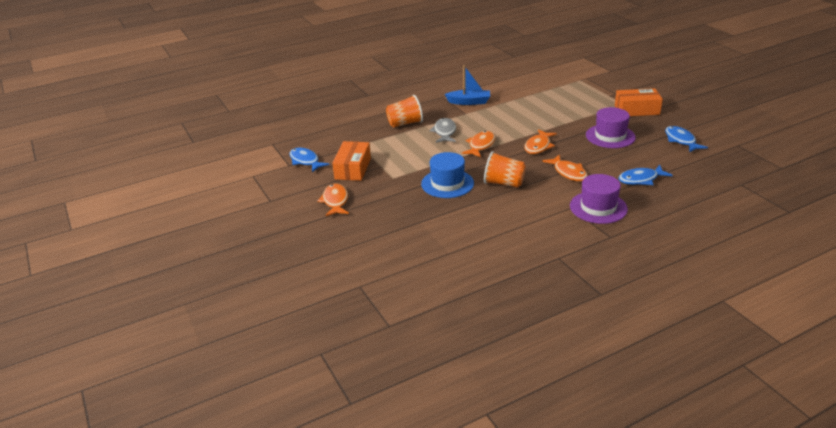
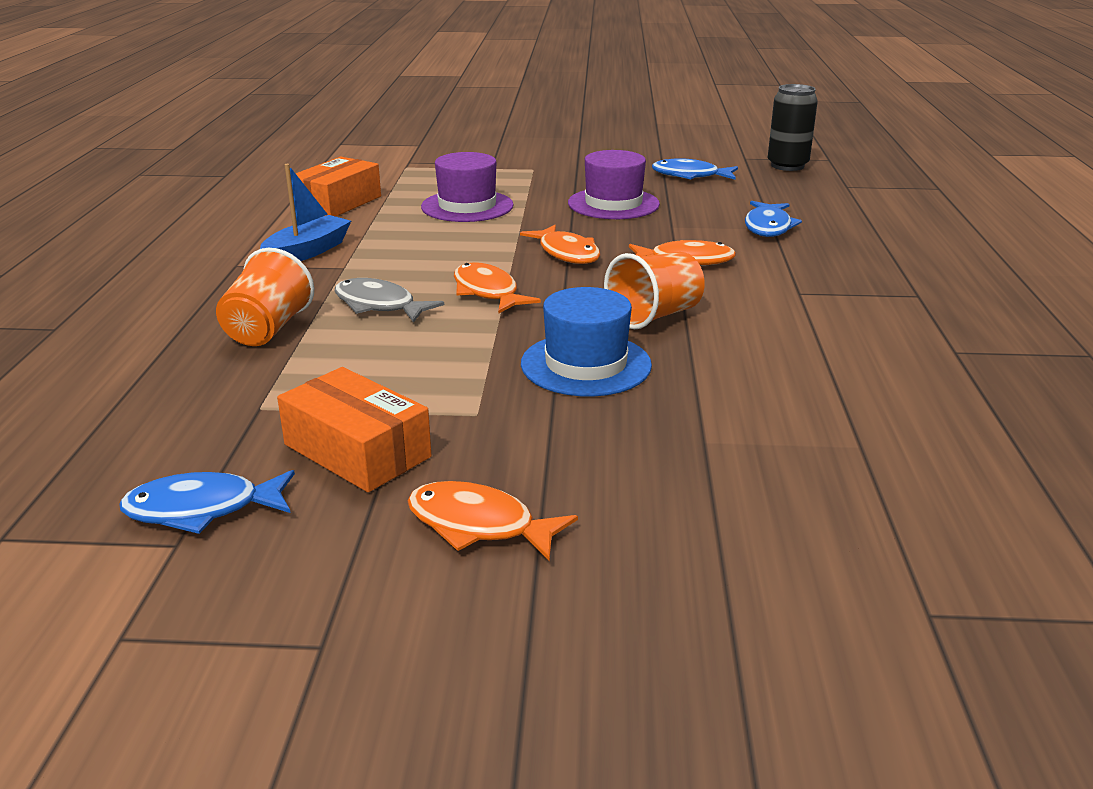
camera: 60 degrees left, 5 degrees down
(598, 207) = (820, 276): purple hat -> purple hat (467, 206)
(637, 110) = (563, 168): orange box -> orange box (337, 203)
(746, 160) = (787, 166): none -> black can

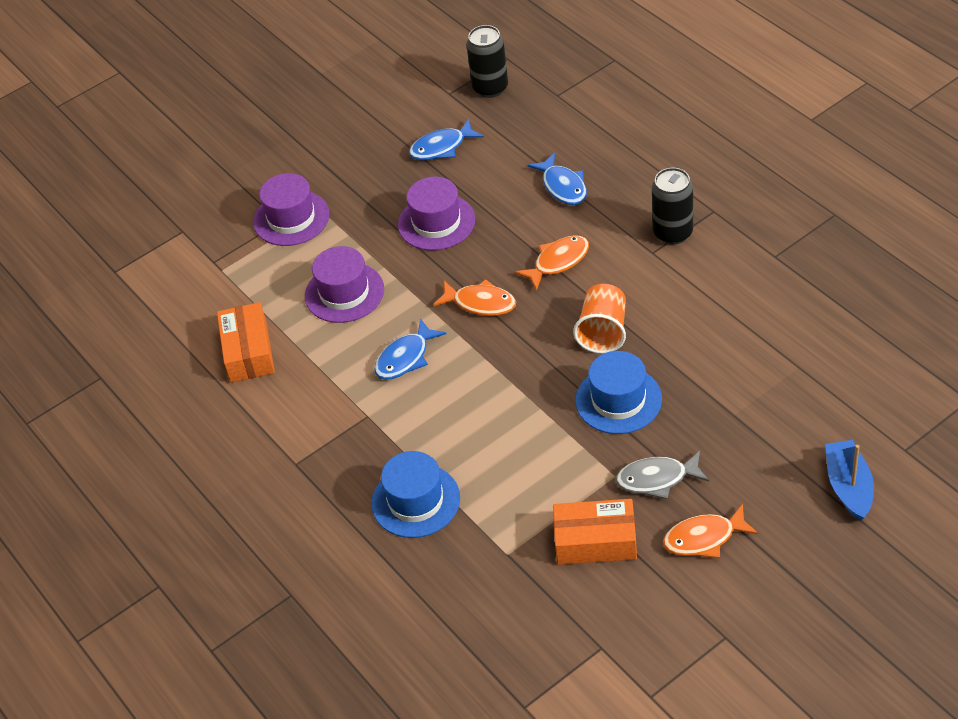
camera: 35 degrees left, 20 degrees up
(202, 509) = (582, 624): blue fish -> blue fish (405, 358)
(267, 330) = (415, 501): orange cup -> blue hat
(307, 252) = (319, 418): blue boat -> blue boat (848, 486)
(379, 305) = (444, 434): grey fish -> grey fish (657, 479)
(488, 292) = (487, 376): orange fish -> none
(504, 164) = (291, 218): none -> purple hat
(844, 290) = (673, 233): none -> black can

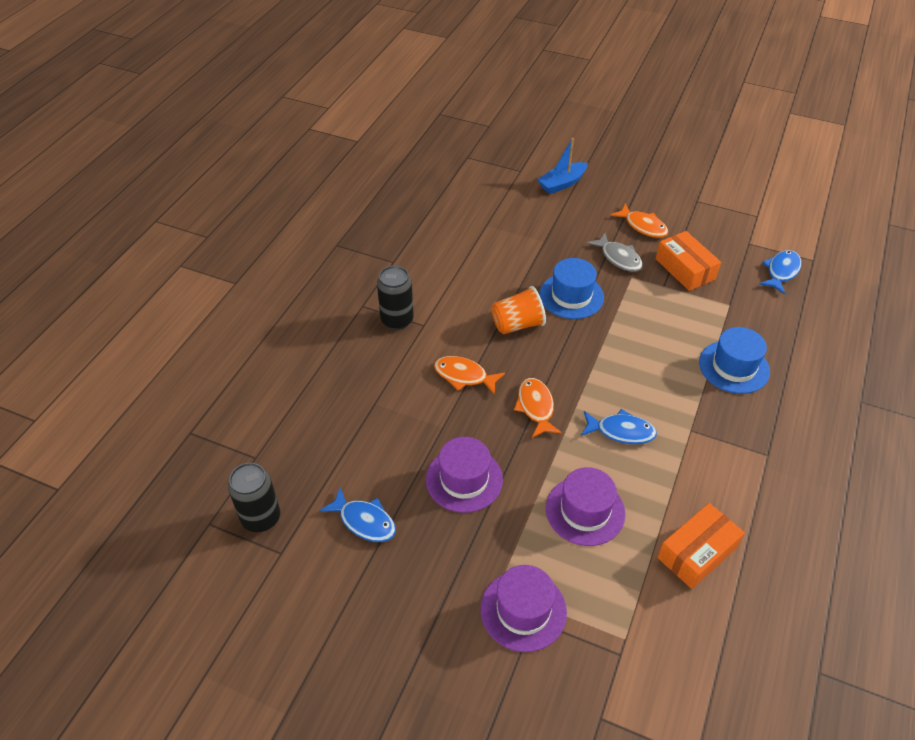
camera: 125 degrees left, 0 degrees up
(563, 186) = (376, 406): blue fish -> blue fish (781, 272)

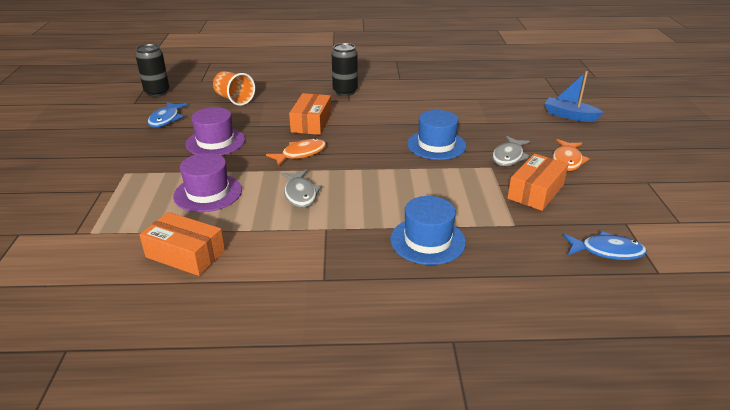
camera: 65 degrees right, 15 degrees down
(464, 376) = (311, 123): orange fish -> orange box
(517, 324) = (381, 130): orange cup -> orange cup (234, 99)
(523, 610) = (108, 185): purple hat -> none
(621, 431) = (300, 194): blue fish -> grey fish

